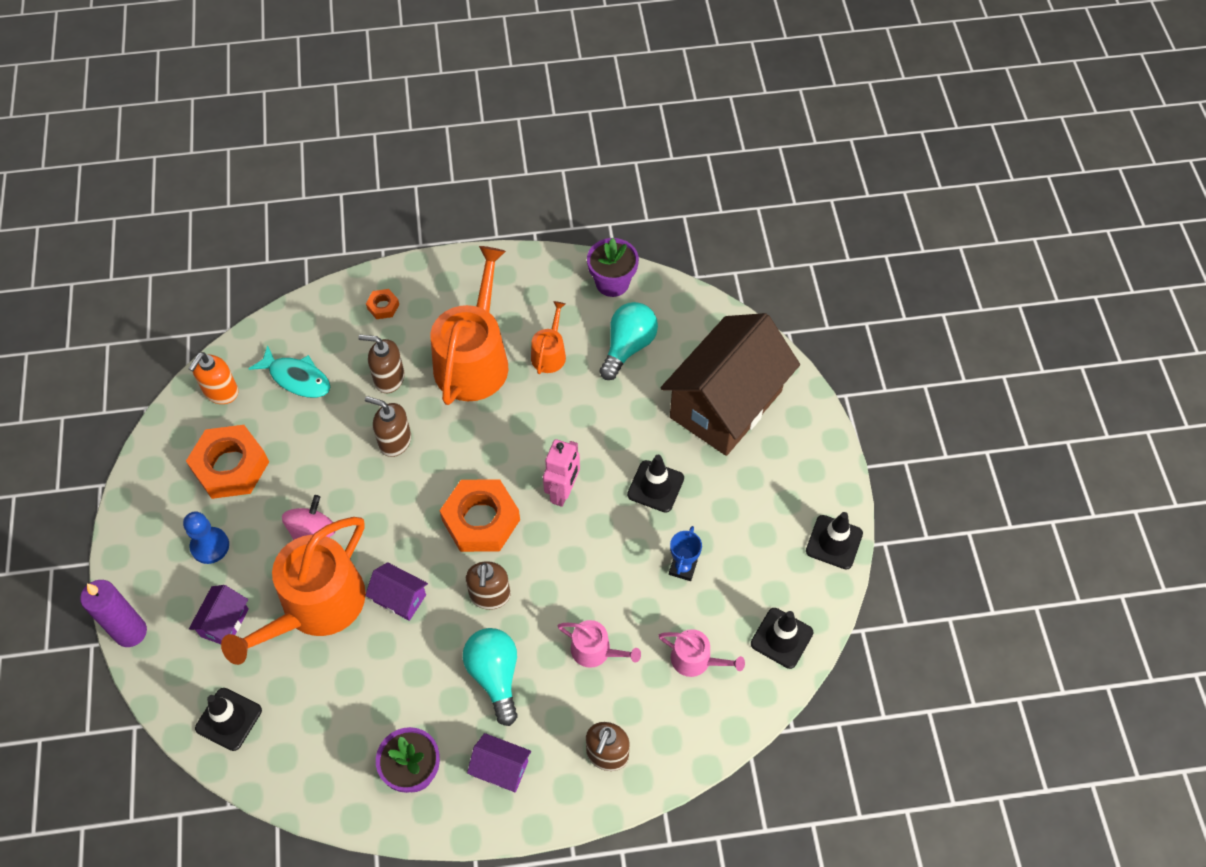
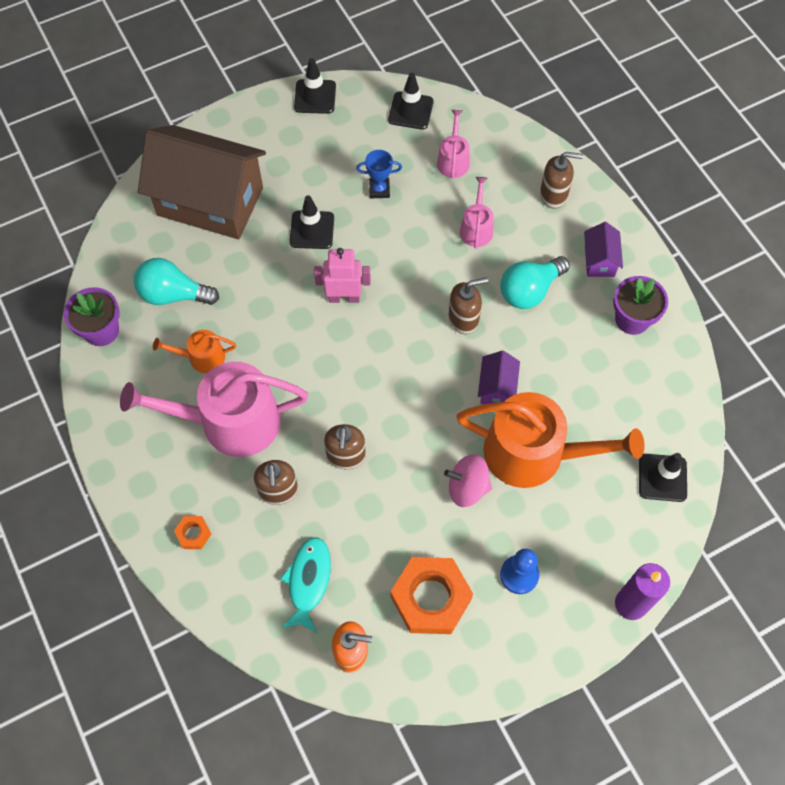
camera: 110 degrees left, 5 degrees up
(224, 622) = (584, 524): purple house -> none
(474, 359) = (230, 421): orange watering can -> pink watering can
(481, 520) = (397, 352): orange nut -> none

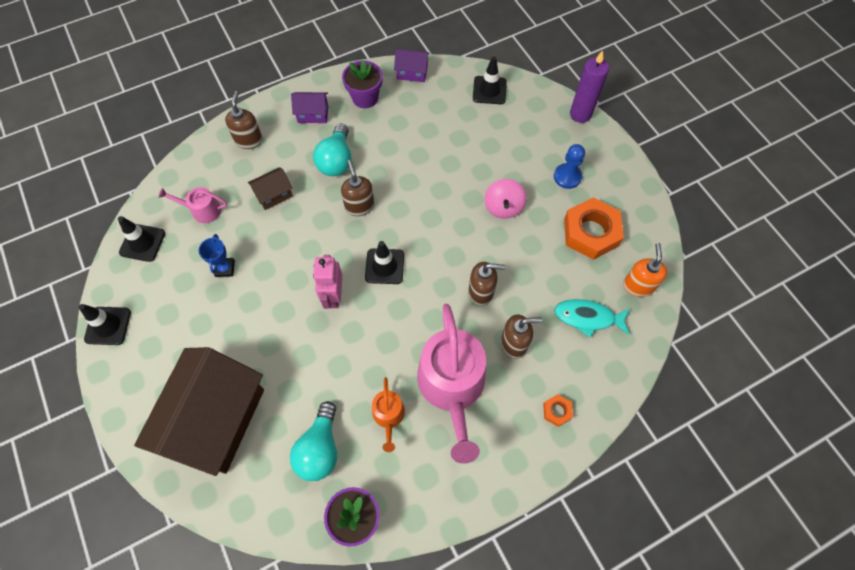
camera: 90 degrees left, 0 degrees up
(312, 230) = (261, 324): black traffic cone -> black traffic cone (384, 266)
(476, 228) = (274, 195): pink watering can -> brown house
(496, 388) = (420, 185): purple house -> purple house (412, 73)
(529, 290) = (336, 160): turquoise light bulb -> turquoise light bulb turned 45 degrees clockwise
(534, 453) = (474, 163): orange watering can -> none

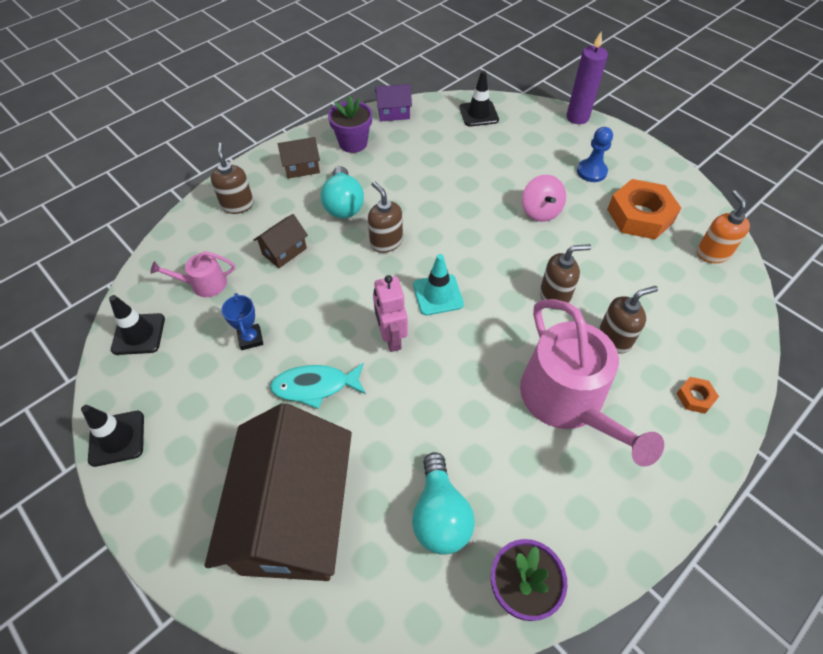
camera: 15 degrees left, 10 degrees down
(313, 114) = (302, 168): purple house -> brown house
(384, 266) = (438, 294): black traffic cone -> turquoise traffic cone
(388, 416) = (508, 453): orange watering can -> none
(587, 317) = (678, 295): turquoise fish -> turquoise fish (315, 386)

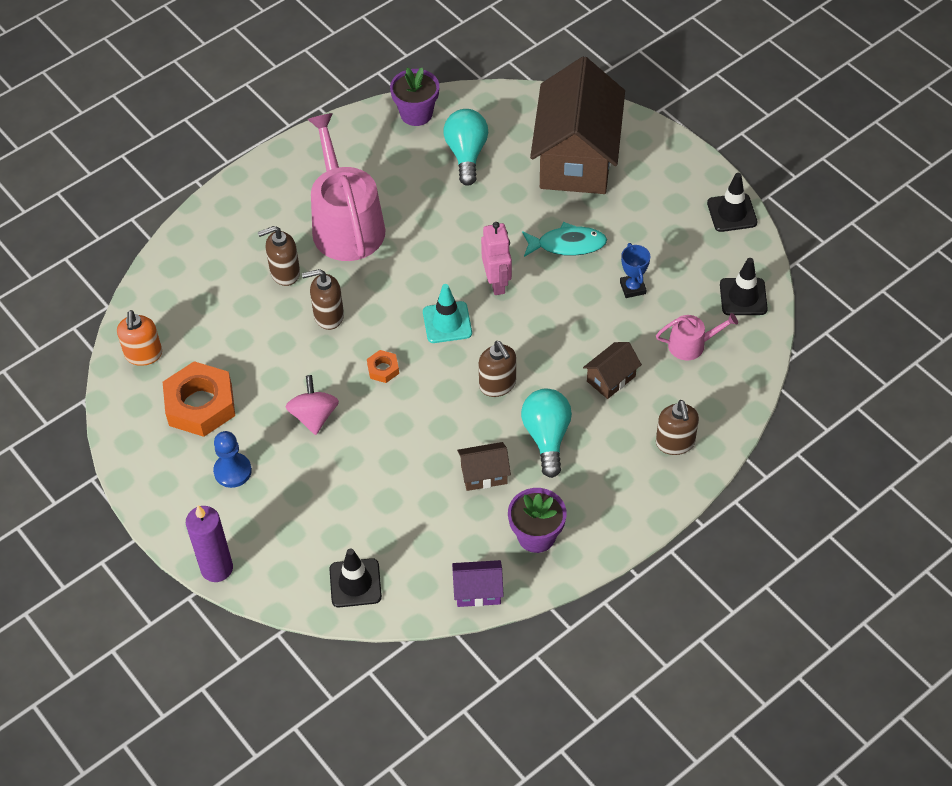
camera: 175 degrees left, 0 degrees up
(302, 168) = (602, 496): brown house -> brown house (484, 474)
(695, 397) = (234, 222): orange nut -> orange nut (383, 369)

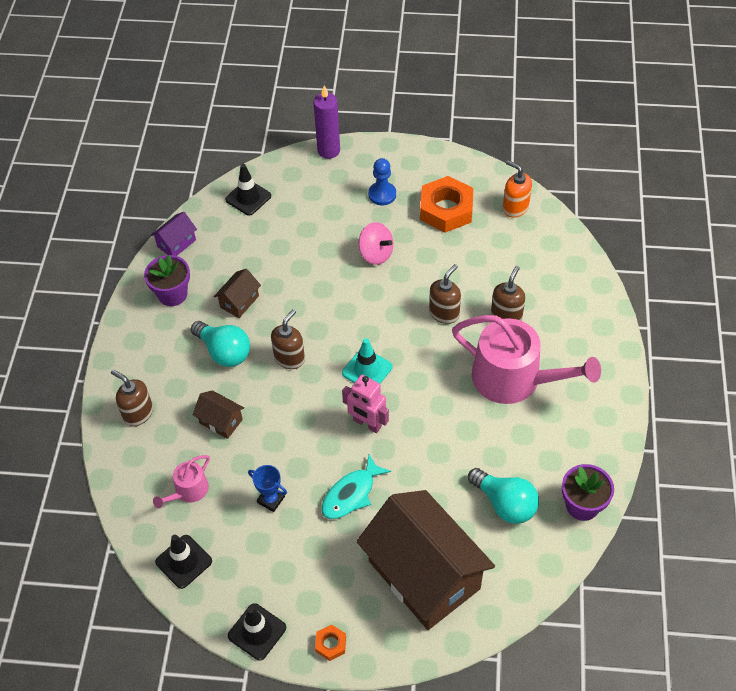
camera: 135 degrees right, 0 degrees up
(383, 369) = (370, 310): orange nut -> orange nut (331, 644)
(497, 385) = (289, 358): brown soap dispenser -> brown soap dispenser turned 105 degrees clockwise
(611, 379) = (221, 421): brown house -> brown house turned 60 degrees counterclockwise

